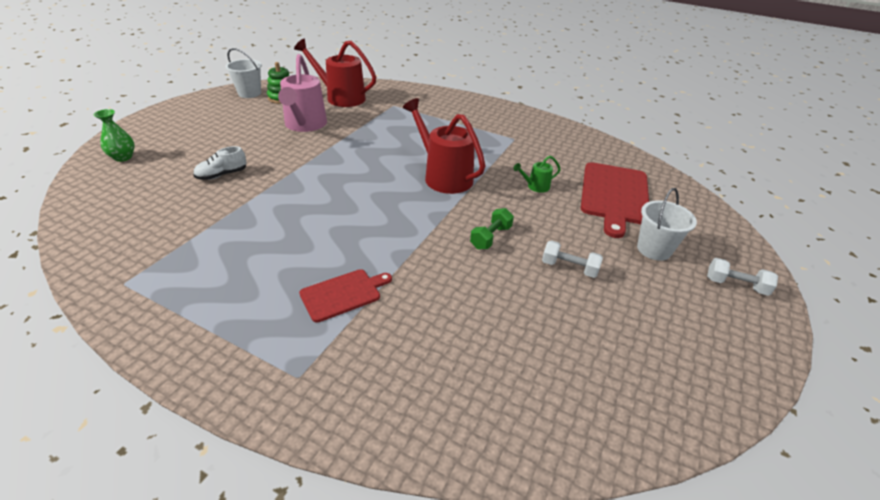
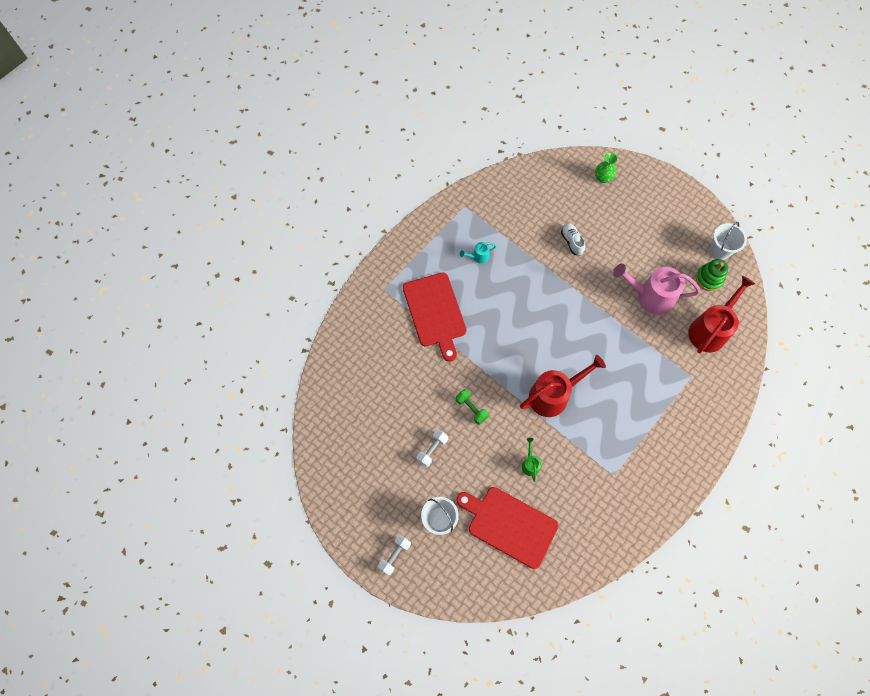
camera: 105 degrees right, 30 degrees up
(235, 256) = (478, 257): none -> turquoise watering can
(343, 294) = (435, 312): red cutting board -> red cutting board, size x1.78

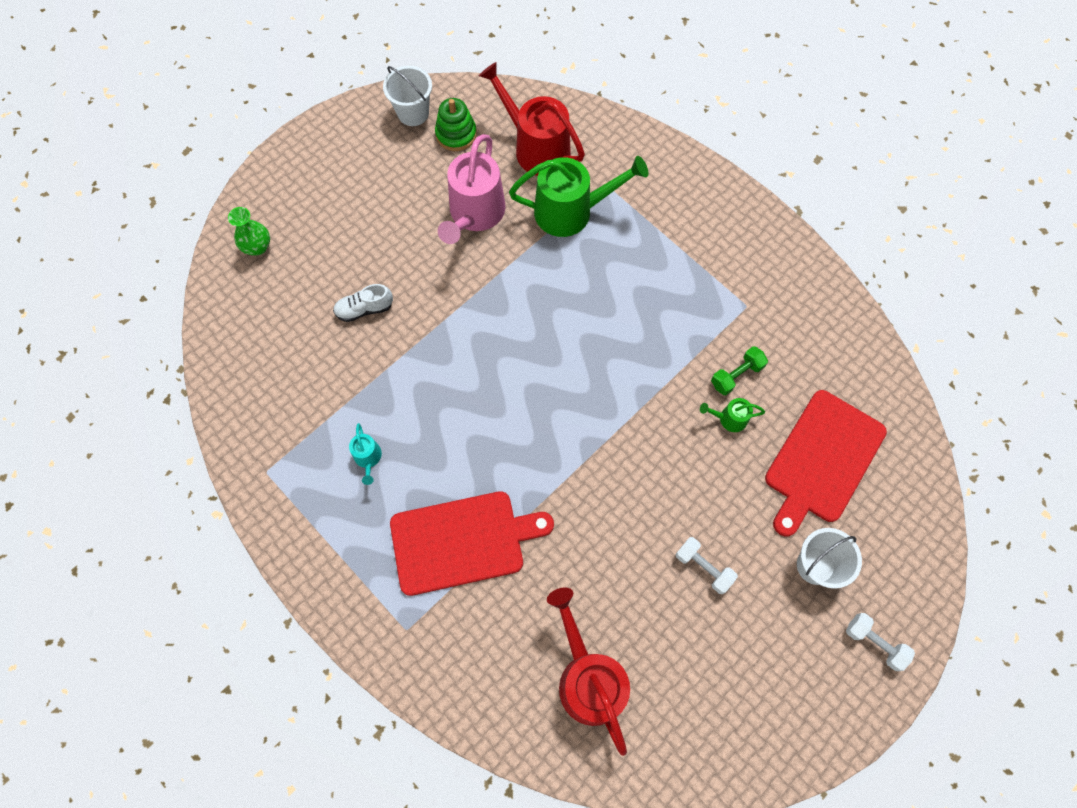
camera: 85 degrees left, 0 degrees up
(471, 408) = (637, 497): green dumbbell -> green dumbbell (736, 375)
(553, 395) = (622, 371): red watering can -> red watering can (588, 677)
(665, 356) = (571, 211): none -> green watering can

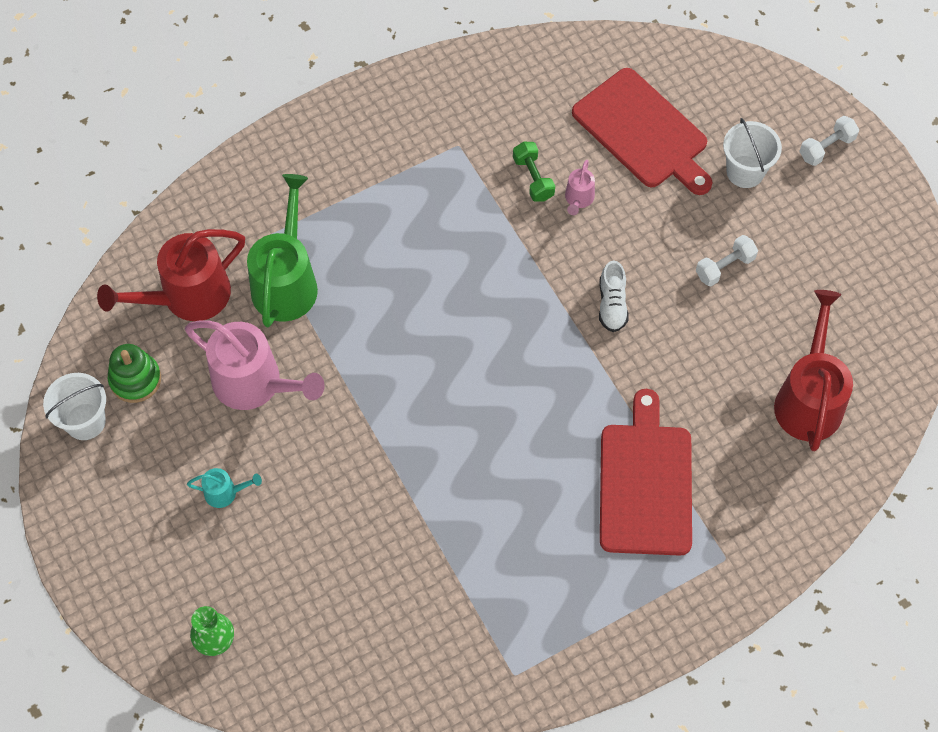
camera: 75 degrees left, 5 degrees down
(364, 309) = (341, 530): white shoe -> white shoe (612, 304)
(368, 458) = (528, 561): turquoise watering can -> turquoise watering can (225, 492)
(588, 677) = (809, 398): red watering can -> red watering can turned 105 degrees clockwise
(729, 419) = (578, 199): green watering can -> pink watering can

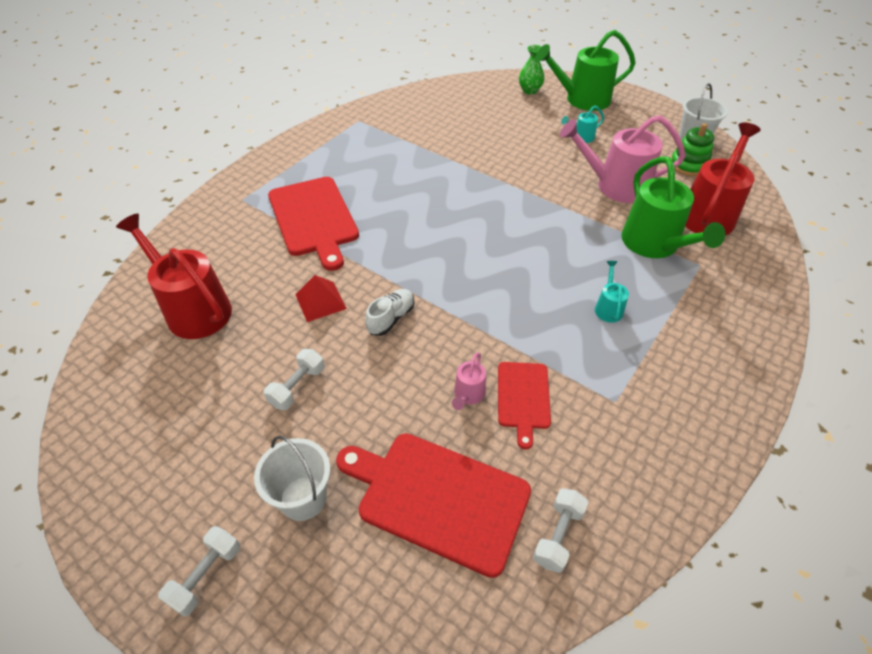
camera: 155 degrees right, 15 degrees down
(156, 579) = (581, 100): none -> green watering can
(395, 230) = (608, 307): none -> turquoise watering can
(533, 178) = (523, 398): green dumbbell -> red cutting board
(570, 76) = (558, 535): none -> white dumbbell
(578, 199) = (468, 395): pink watering can -> pink watering can turned 150 degrees counterclockwise
(612, 304) = (391, 318): white shoe -> white shoe turned 60 degrees clockwise
(675, 354) = (320, 301): none -> red pyramid
(809, 398) = (193, 309): red watering can -> red watering can turned 150 degrees clockwise

